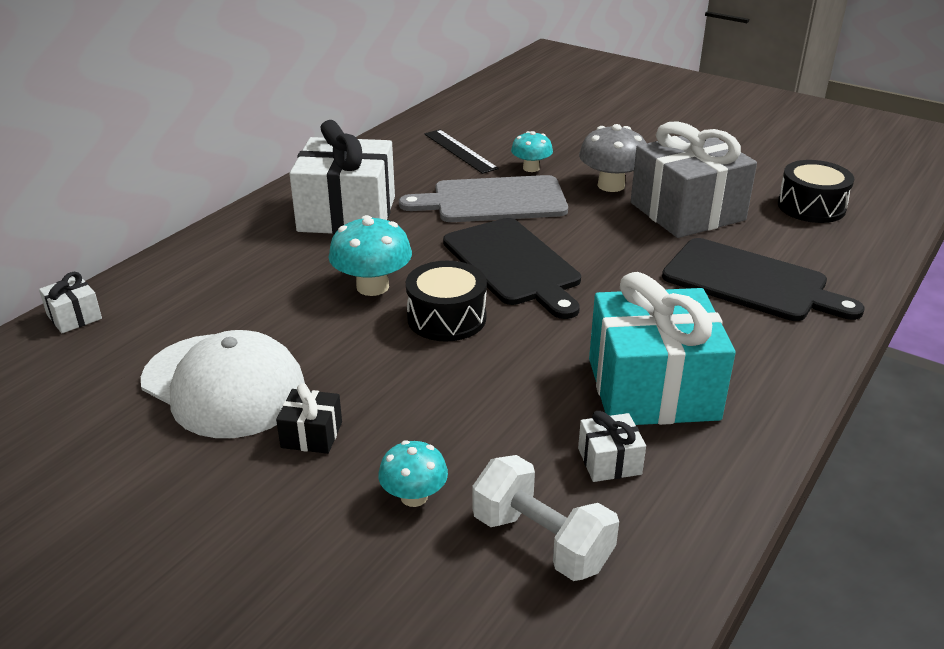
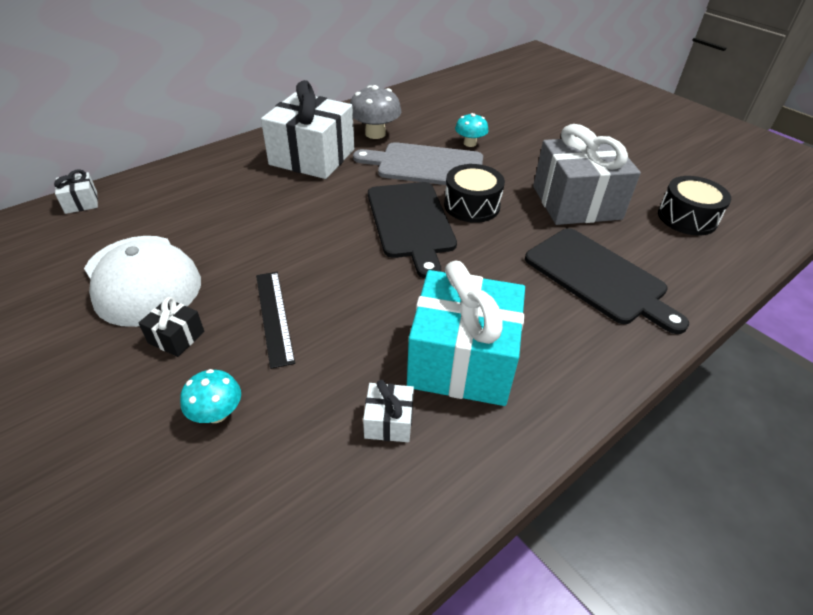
camera: 15 degrees right, 10 degrees up
(372, 287) = (295, 220): turquoise mushroom -> none
(446, 318) = (334, 258): black drum -> black drum (472, 205)
(460, 151) = (424, 120): black ruler -> black ruler (274, 316)
(541, 541) = (290, 485): white dumbbell -> none
(611, 185) = (525, 169): grey mushroom -> grey mushroom (375, 134)

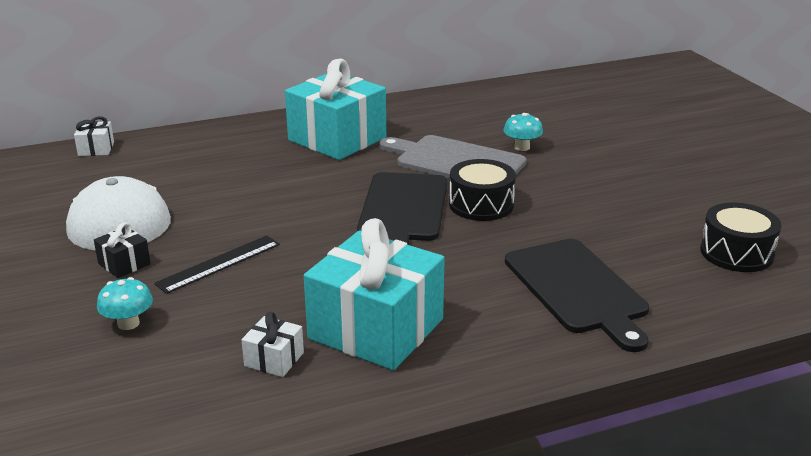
camera: 20 degrees right, 15 degrees down
(274, 316) = (219, 264): black ruler -> black ruler turned 45 degrees clockwise
(312, 157) = (337, 139): white gift -> turquoise gift
(375, 134) = (419, 125): grey mushroom -> none
(576, 202) = (607, 219): grey gift -> none

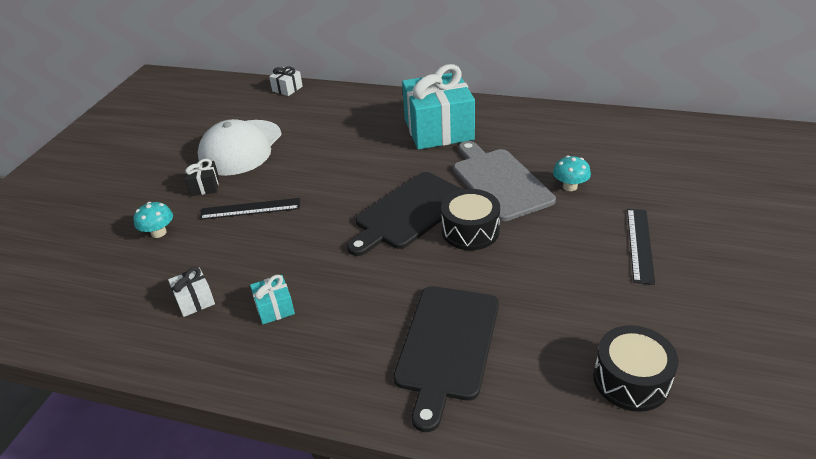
camera: 40 degrees right, 10 degrees up
(376, 329) = (274, 308): turquoise gift -> turquoise gift, size x0.42
(629, 169) = (639, 244): none -> black ruler

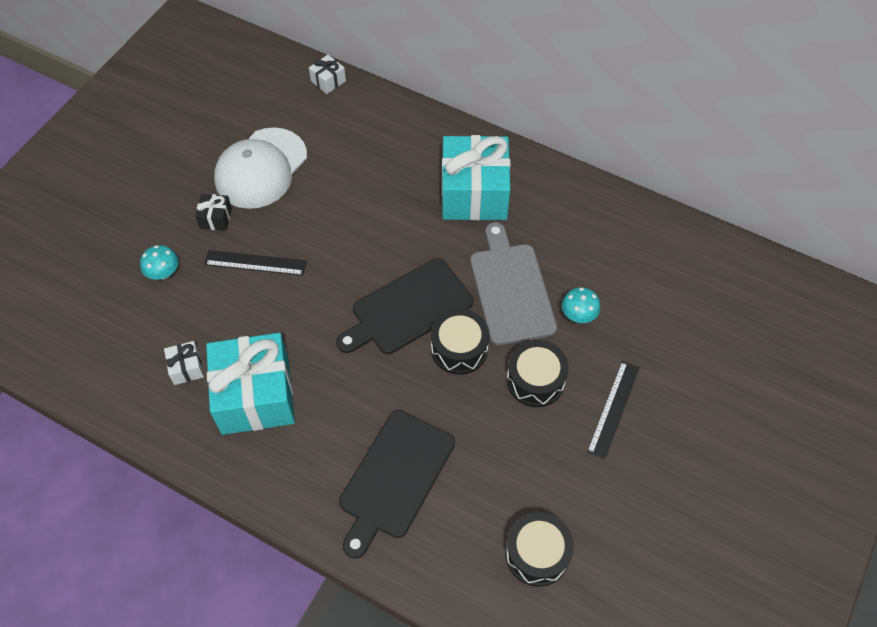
camera: 10 degrees right, 20 degrees up
(274, 308) = (255, 396): turquoise gift -> turquoise gift, size x2.37
(554, 239) = (535, 380): none -> black drum

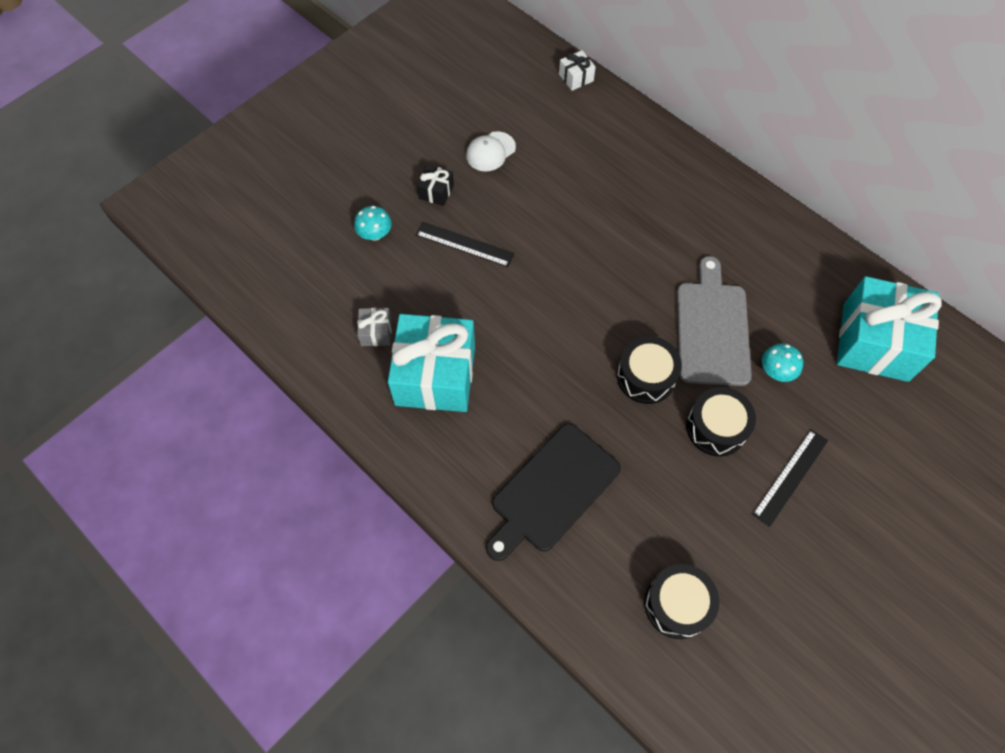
camera: 15 degrees right, 5 degrees up
(186, 368) = (376, 332): white gift -> grey gift
(261, 168) = (490, 152): white cap -> white cap, size x0.51
(408, 308) = (603, 324): black cutting board -> none
(474, 193) = (697, 222): turquoise gift -> turquoise gift (875, 342)

